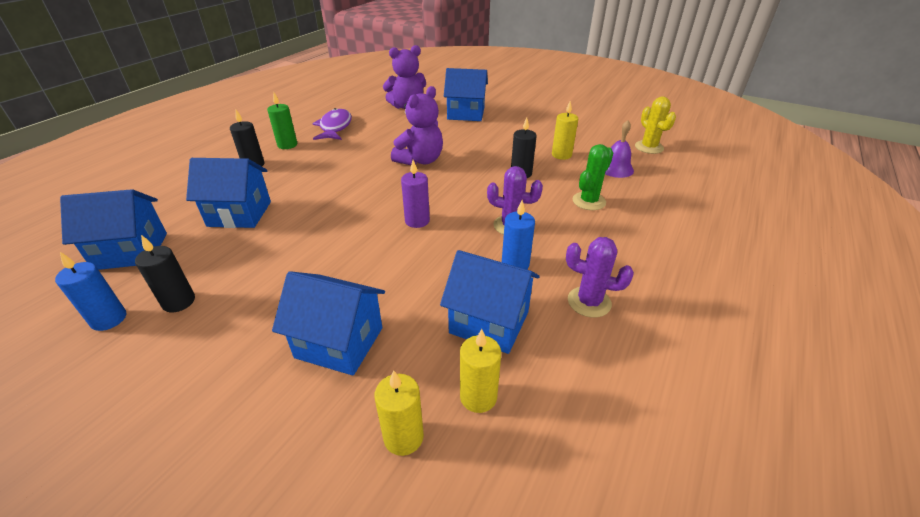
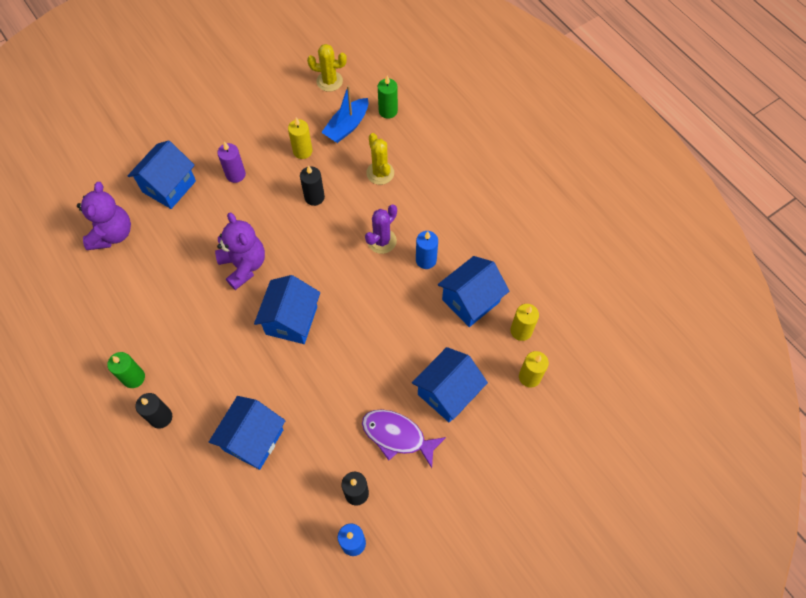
camera: 65 degrees left, 25 degrees up
(131, 251) = (266, 533): blue house -> blue house (291, 320)
(335, 127) = (119, 321): purple fish -> purple fish (397, 436)
(417, 221) = (340, 303): purple candle -> purple candle (235, 174)
(589, 201) = (380, 173): green cactus -> yellow cactus
(589, 302) = (480, 237): purple cactus -> none
(615, 168) = (347, 126): purple bell -> blue boat
(664, 185) = (388, 111): none -> green candle

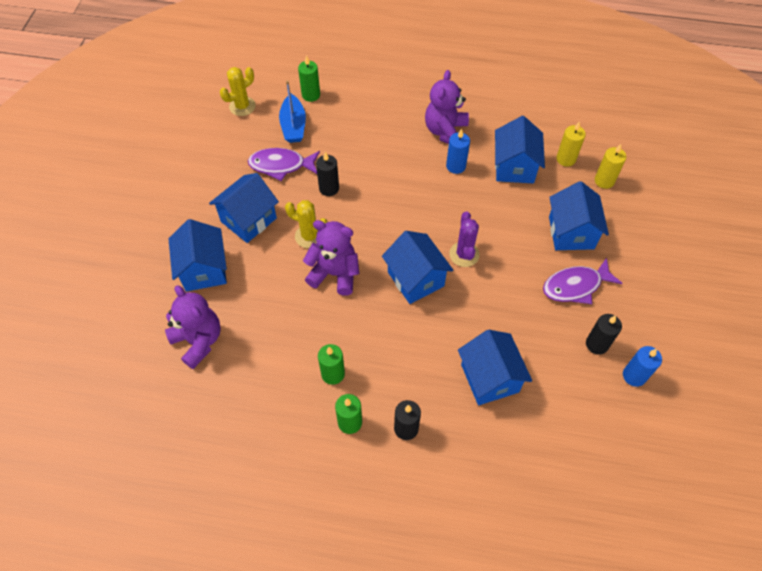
camera: 45 degrees left, 5 degrees down
(161, 335) = (333, 374): none -> green candle
(235, 174) = (248, 220): purple candle -> blue house
(302, 151) = (281, 165): yellow candle -> purple fish
(380, 173) = (356, 137): yellow cactus -> yellow cactus (309, 236)
(382, 241) = (412, 178): purple cactus -> purple cactus (464, 254)
(453, 225) = (445, 131): none -> purple teddy bear

